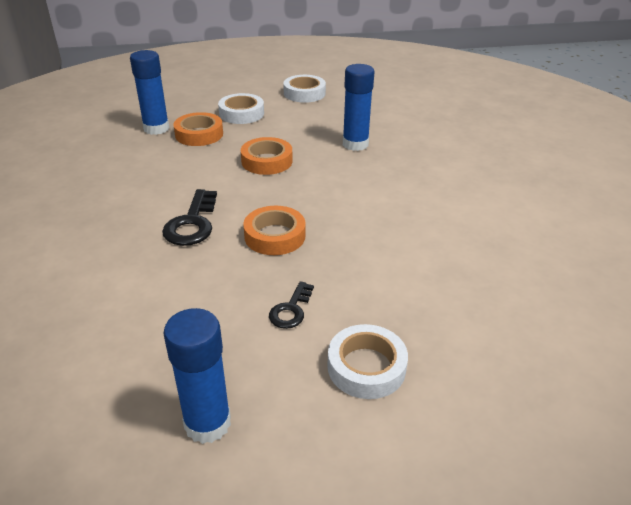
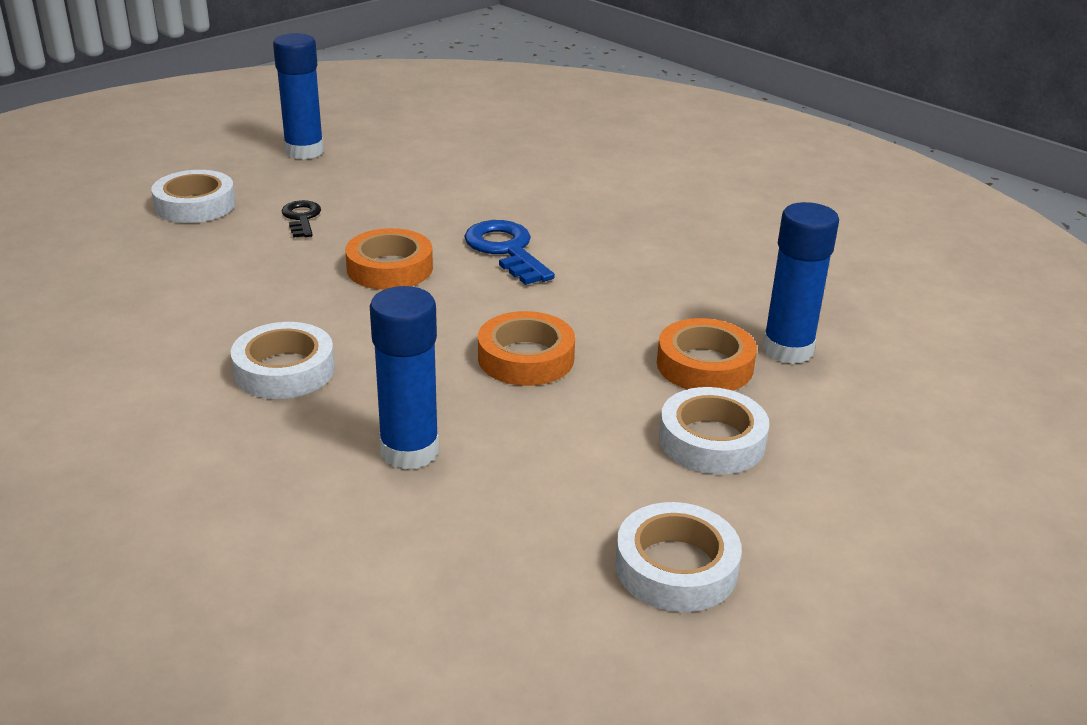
camera: 145 degrees right, 5 degrees down
(192, 223) = (506, 250): black key -> blue key
(383, 193) = (284, 370): none -> white tape

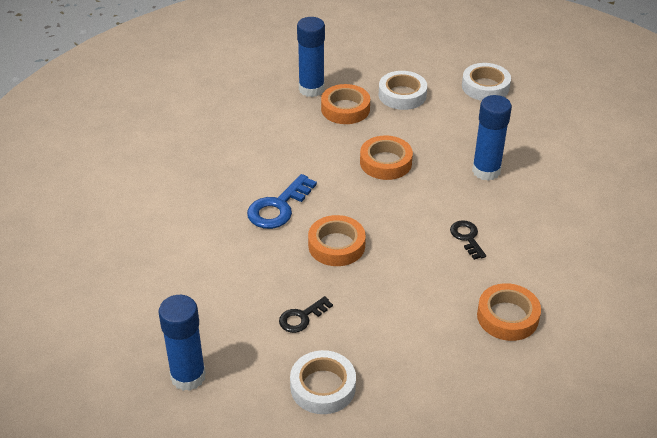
camera: 115 degrees left, 10 degrees up
(110, 345) = (507, 317): none -> orange tape
(284, 370) = (467, 237): white tape -> black key

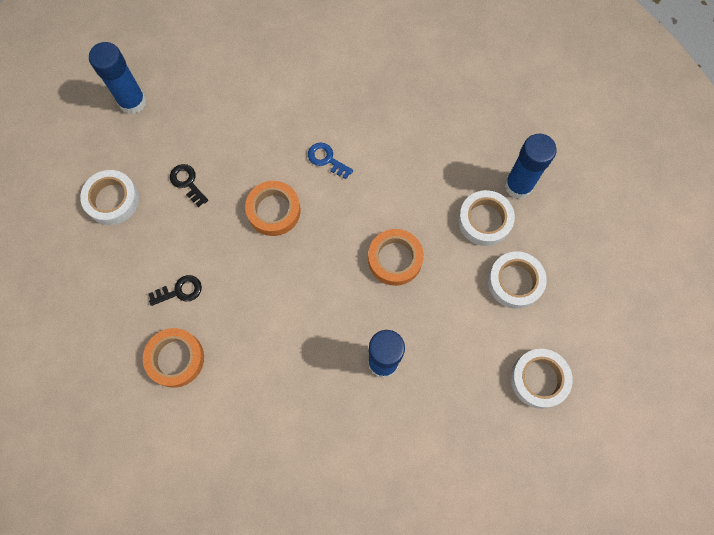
camera: 90 degrees right, 30 degrees up
(278, 207) = (326, 159): blue key -> blue key, size x0.61
(345, 109) = (484, 220): orange tape -> white tape
(467, 237) = (281, 332): black key -> black key (180, 291)

